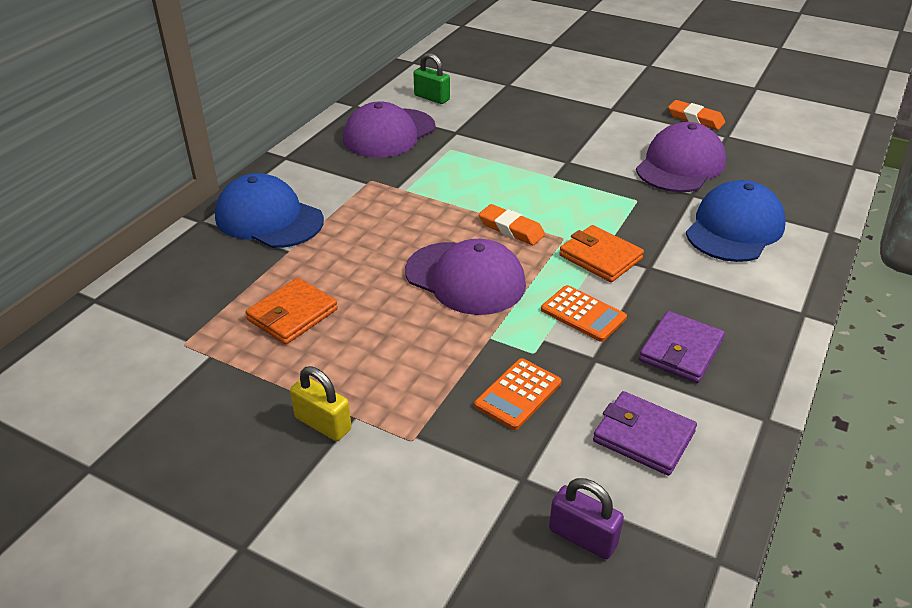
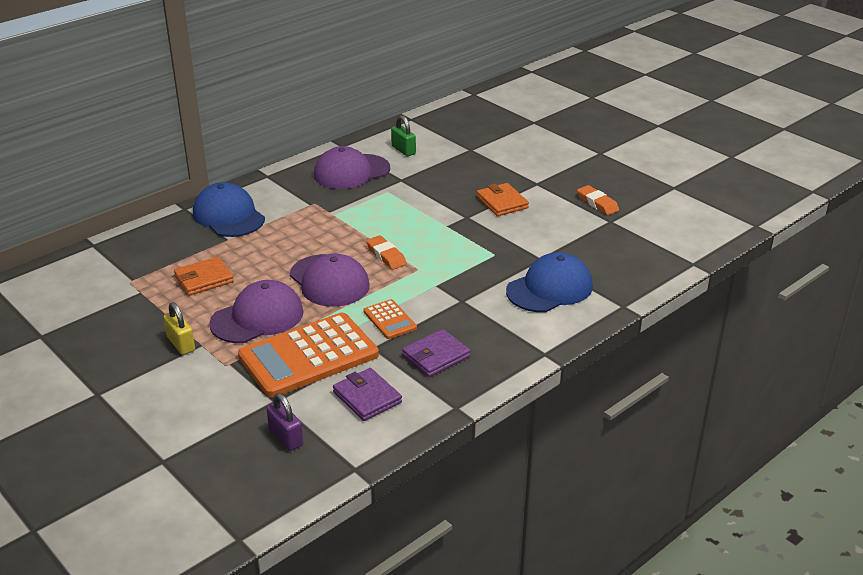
camera: 20 degrees right, 5 degrees down
(518, 394) = (308, 356): orange calculator -> orange calculator, size x2.17
(600, 257) = (433, 287): orange wallet -> orange wallet (502, 202)
(680, 165) = (551, 236): purple cap -> purple cap (257, 317)

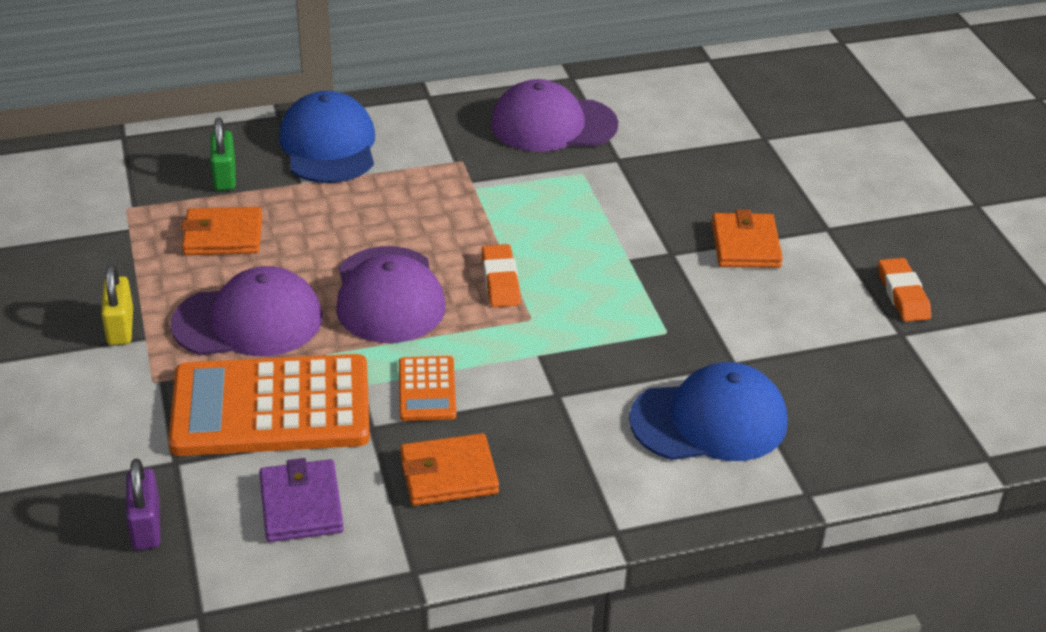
camera: 25 degrees right, 5 degrees up
(403, 150) = (658, 110): green padlock -> green padlock (224, 176)
(436, 356) = (448, 474): purple wallet -> orange wallet

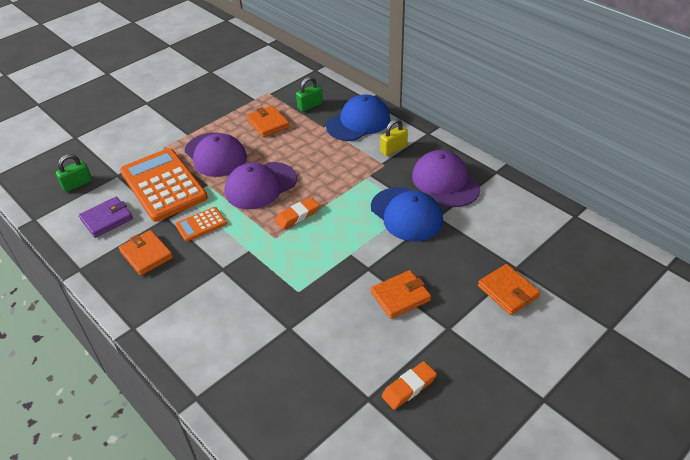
camera: 65 degrees right, 5 degrees up
(120, 327) = (190, 125): yellow padlock -> yellow padlock (393, 149)
(146, 526) = (77, 184): purple padlock -> green padlock
(709, 421) = (234, 334): blue cap -> blue cap (406, 214)
(799, 160) = (508, 291): none -> orange wallet

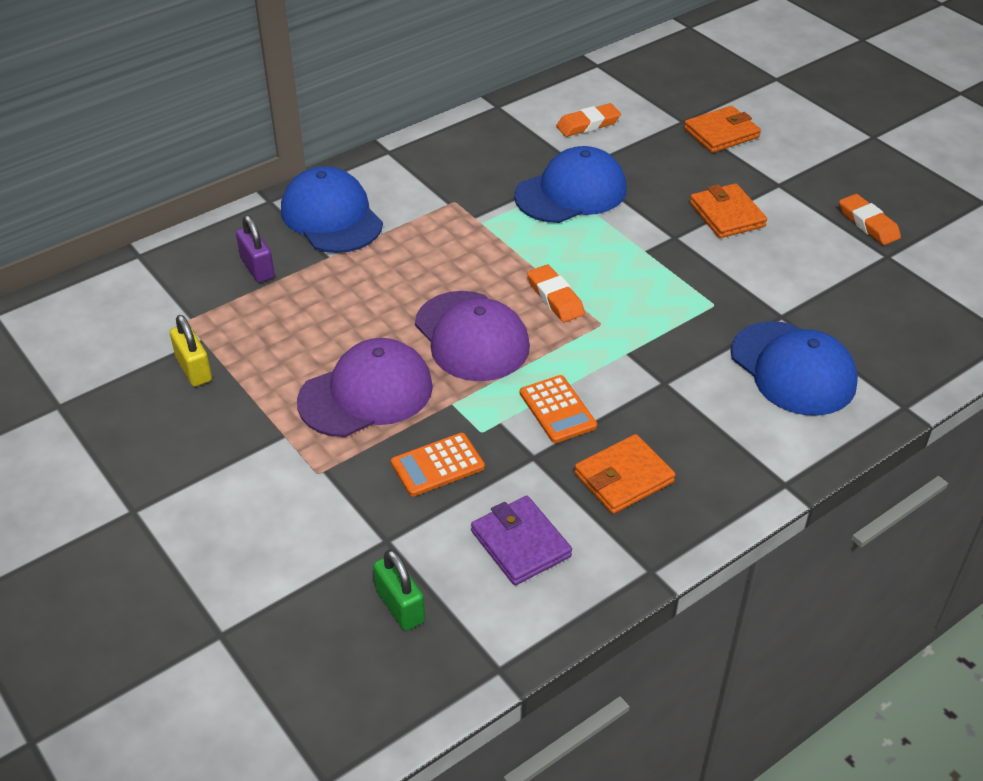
camera: 85 degrees left, 0 degrees up
(163, 185) = (437, 465): orange calculator -> orange calculator, size x0.46
(235, 333) = (793, 369): none -> blue cap
(268, 123) = (292, 323): orange wallet -> none
(310, 106) = (257, 268): green padlock -> purple padlock
(393, 149) = (417, 188): yellow padlock -> yellow padlock (194, 369)
(445, 182) = (509, 151): purple cap -> none
(491, 216) = (588, 124): none -> orange eraser

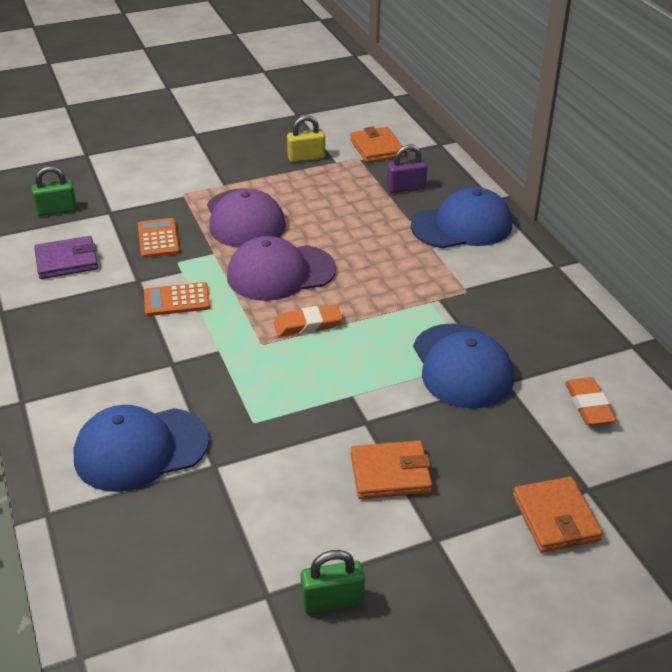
camera: 105 degrees right, 5 degrees down
(624, 478) = (89, 317): orange wallet -> orange wallet (376, 148)
(868, 224) = (332, 600): orange eraser -> green padlock

